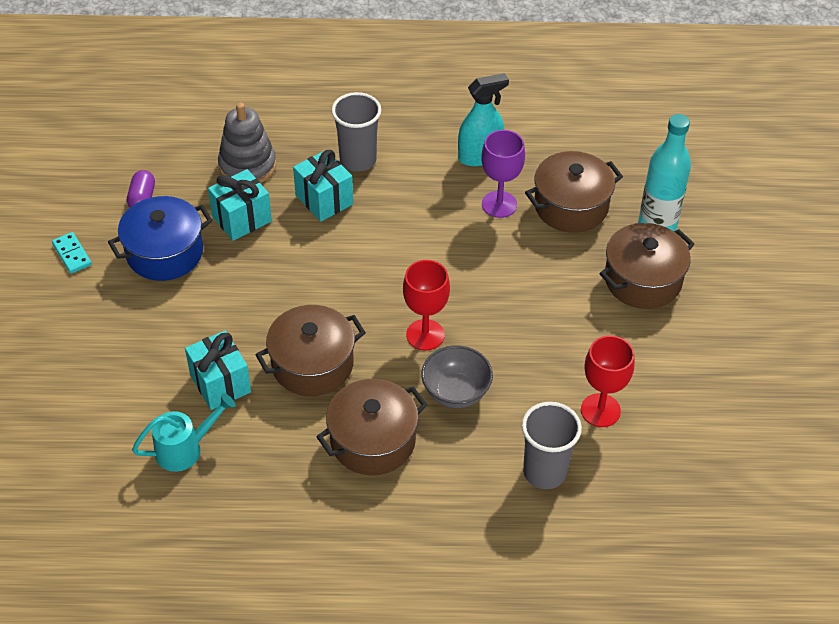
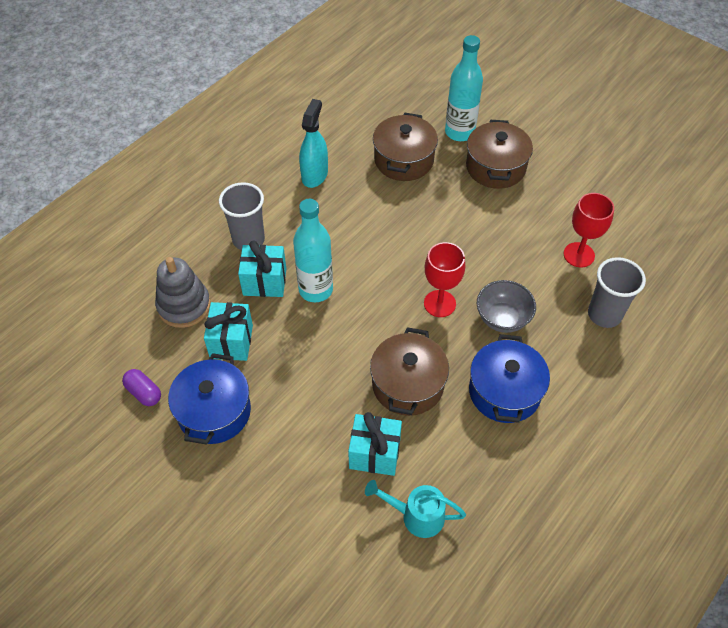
camera: 50 degrees left, 5 degrees up
(72, 254) = (151, 477): turquoise domino -> none
(185, 449) = (416, 516): turquoise watering can -> turquoise watering can turned 90 degrees counterclockwise
(350, 238) = (316, 290): none -> turquoise bottle
(373, 440) = (504, 391): brown pot -> blue pot
(499, 204) = (366, 193): purple goblet -> none

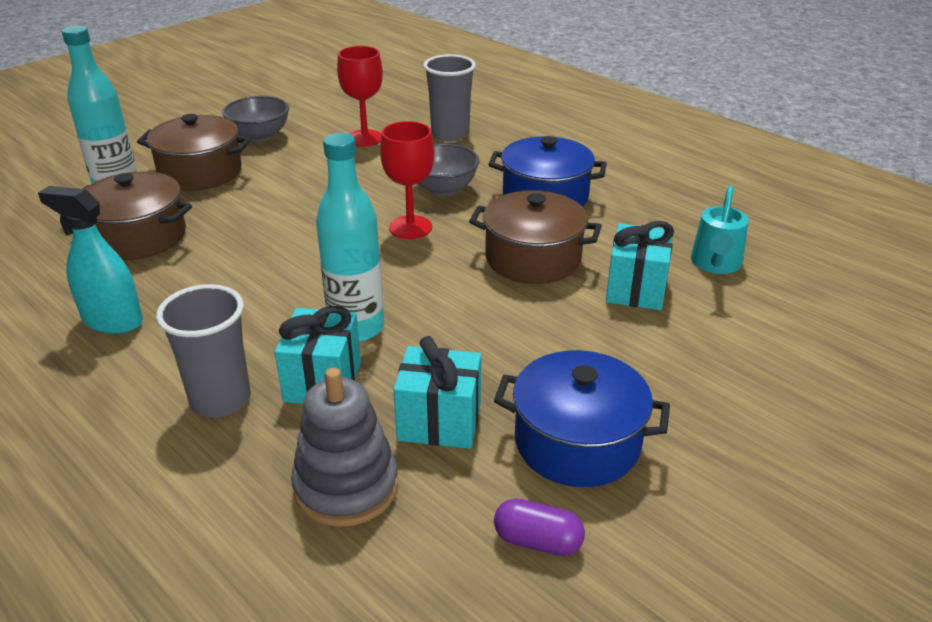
camera: 85 degrees left, 20 degrees down
(144, 392) = (537, 541): purple capsule -> purple capsule turned 60 degrees clockwise
(563, 187) = (260, 136): none -> grey bowl

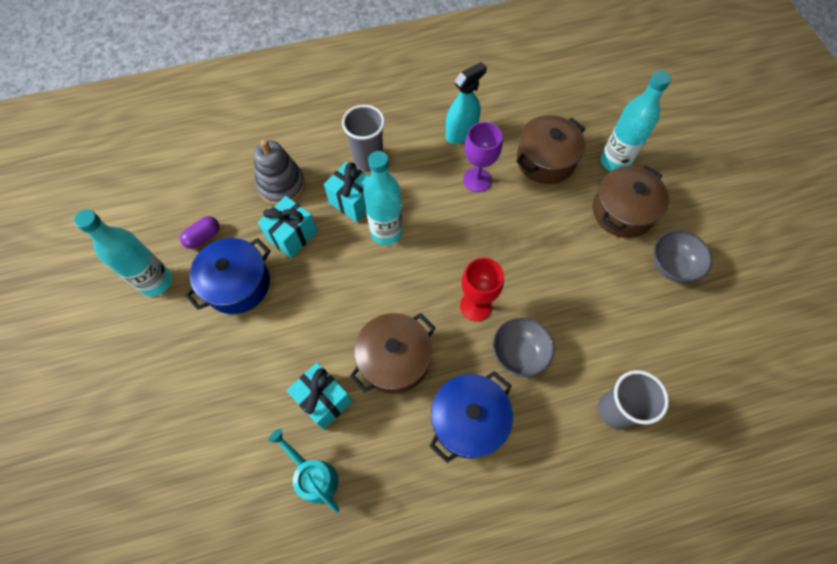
camera: 120 degrees right, 30 degrees up
(206, 279) = (477, 180): none -> purple goblet
(365, 138) = (635, 339): red goblet -> none
(678, 557) = (156, 281): none -> turquoise bottle

